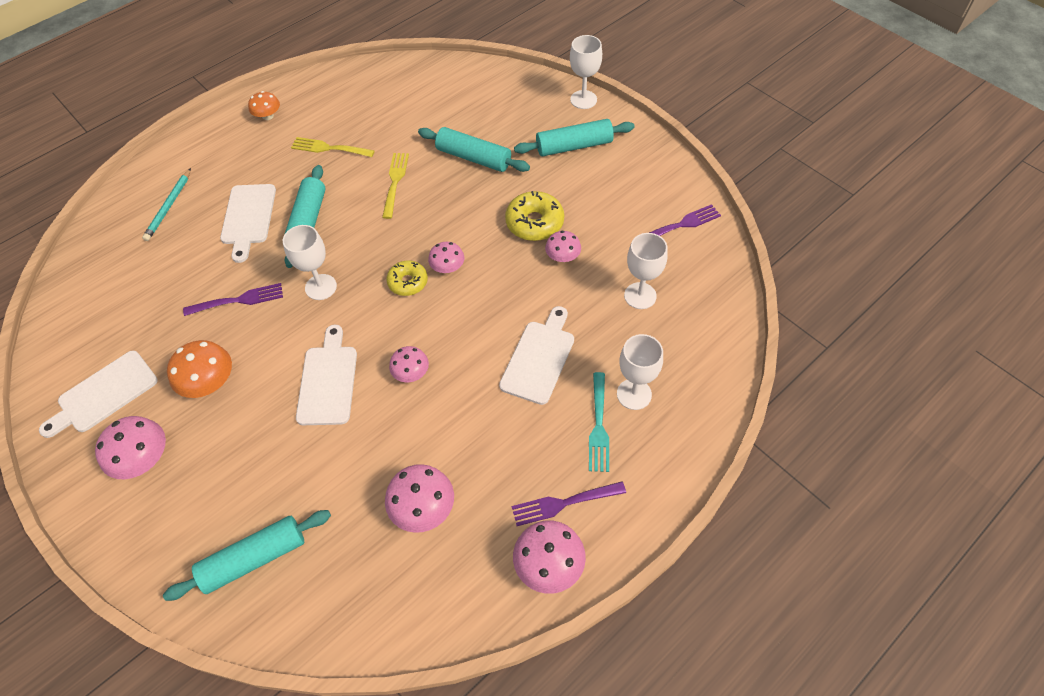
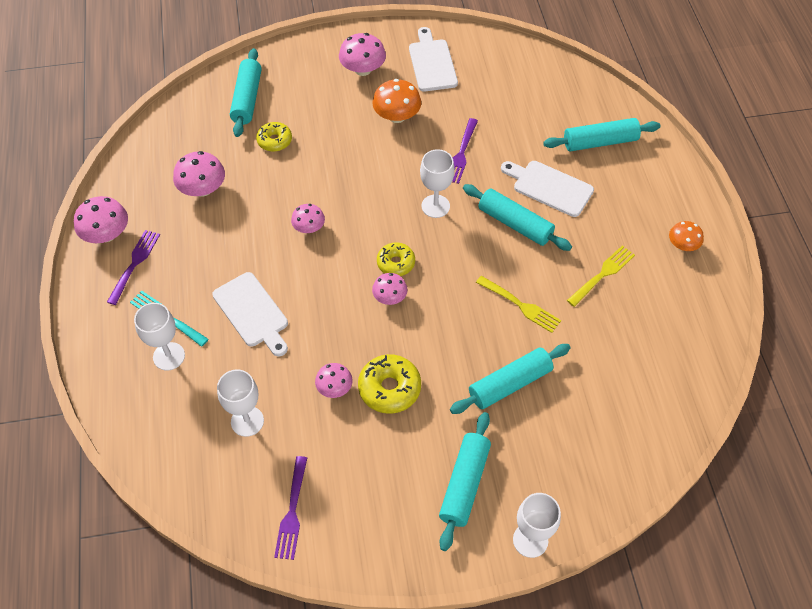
camera: 120 degrees right, 0 degrees up
(169, 206) = (600, 142): turquoise pencil -> turquoise rolling pin
(309, 481) = (274, 141): none -> yellow donut
(328, 381) = (343, 178): white cutting board -> none

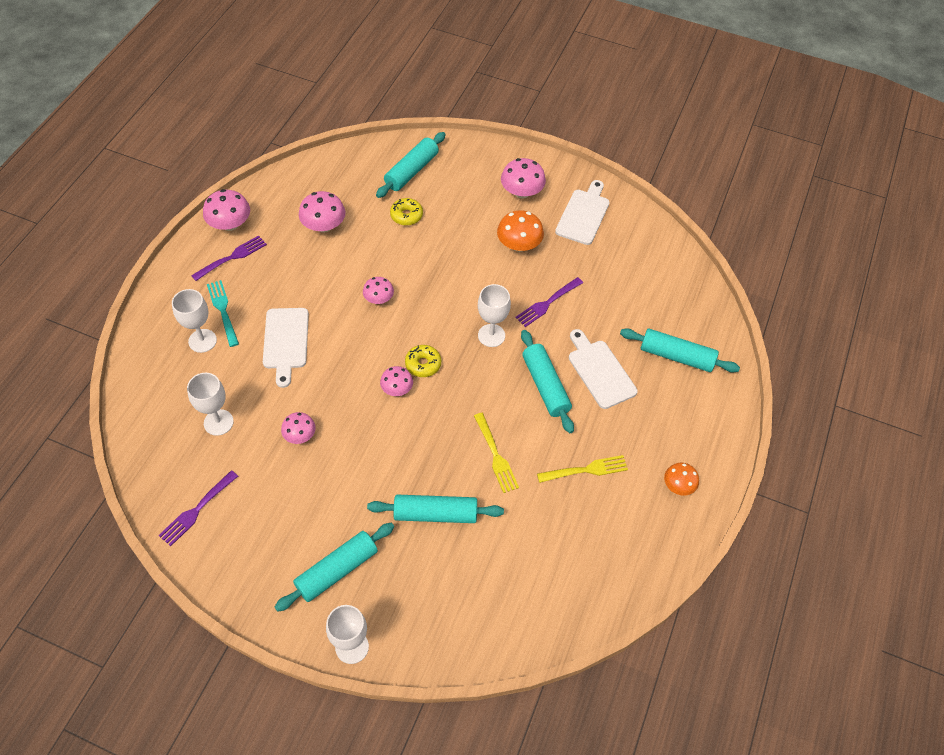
camera: 30 degrees right, 0 degrees up
(389, 388) = (340, 460): yellow donut -> none

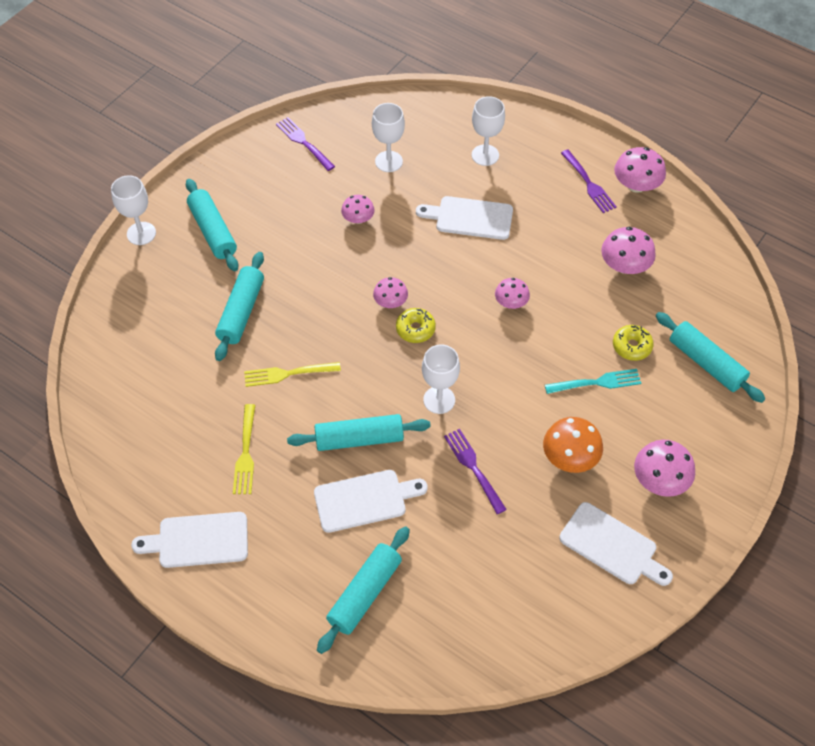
camera: 105 degrees right, 0 degrees up
(223, 311) = (519, 172): turquoise fork -> turquoise fork (596, 383)
(678, 485) = (198, 540): orange mushroom -> white cutting board

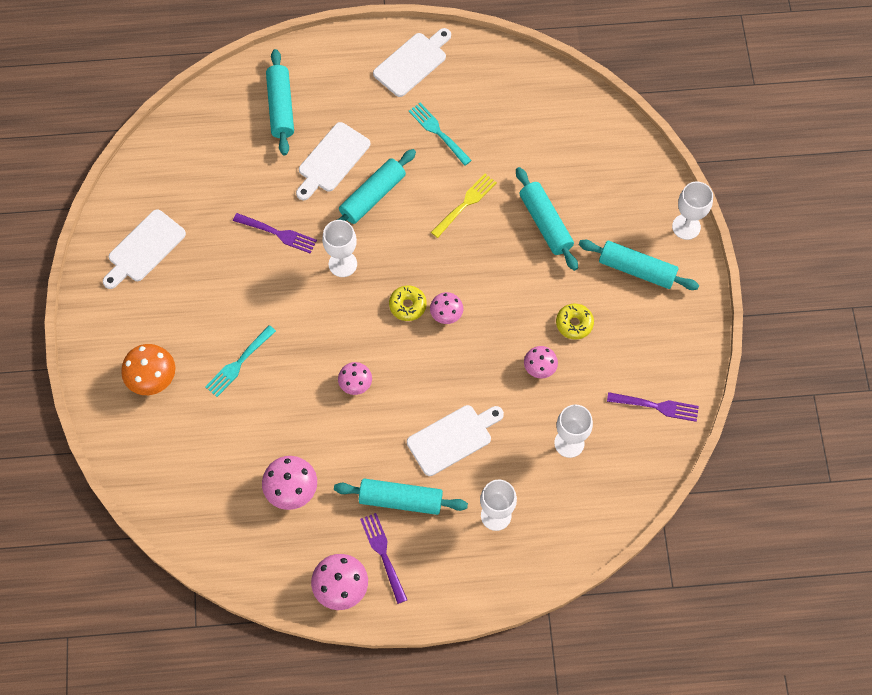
camera: 140 degrees right, 10 degrees up
(245, 452) = (438, 132): yellow fork -> turquoise fork
(570, 457) = (217, 290): orange mushroom -> orange mushroom (152, 377)
(588, 183) = (384, 555): purple fork -> purple fork turned 45 degrees clockwise
(612, 546) = (144, 248): white cutting board -> white cutting board turned 45 degrees counterclockwise
(631, 346) = (234, 415): yellow donut -> yellow donut (574, 324)
(660, 480) = (141, 319): pink mushroom -> none
(706, 363) = (166, 443): turquoise rolling pin -> turquoise rolling pin (400, 500)

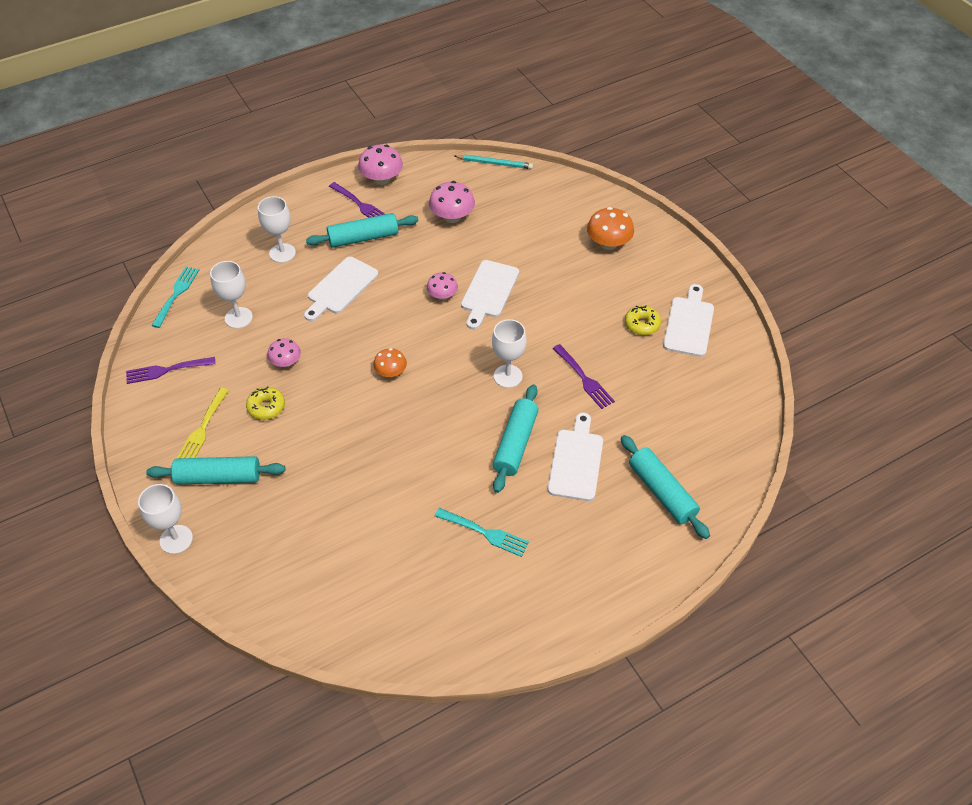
camera: 155 degrees right, 15 degrees down
(200, 553) = (494, 163): none -> turquoise pencil
(239, 362) = (547, 276): turquoise fork -> turquoise fork (176, 295)
(277, 233) = (583, 378): purple fork -> purple fork turned 120 degrees counterclockwise
(407, 305) = (429, 366): yellow donut -> yellow donut (642, 324)
(412, 63) = (555, 600): white cutting board -> white cutting board (488, 292)
(446, 313) = (391, 372): pink mushroom -> orange mushroom
(465, 204) = (420, 471): yellow fork -> yellow fork (203, 428)
(545, 223) = (329, 485): turquoise rolling pin -> none

